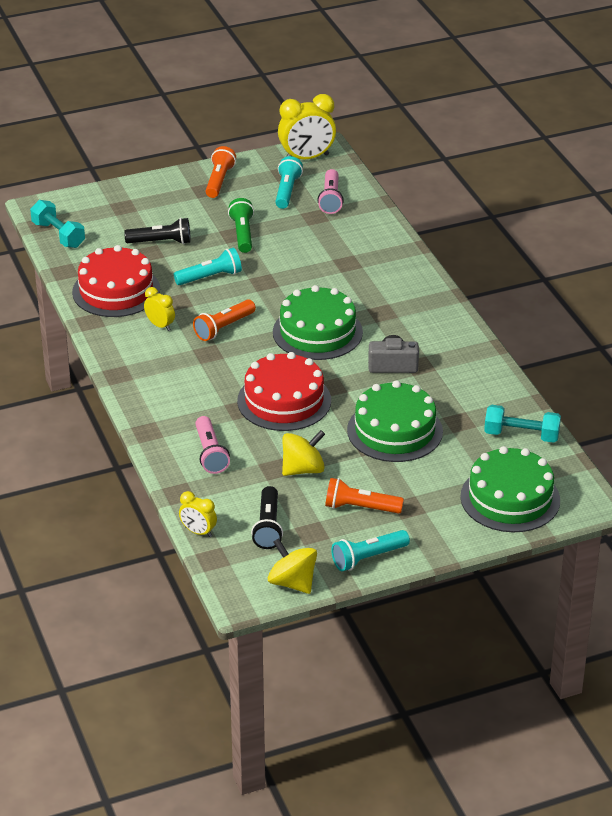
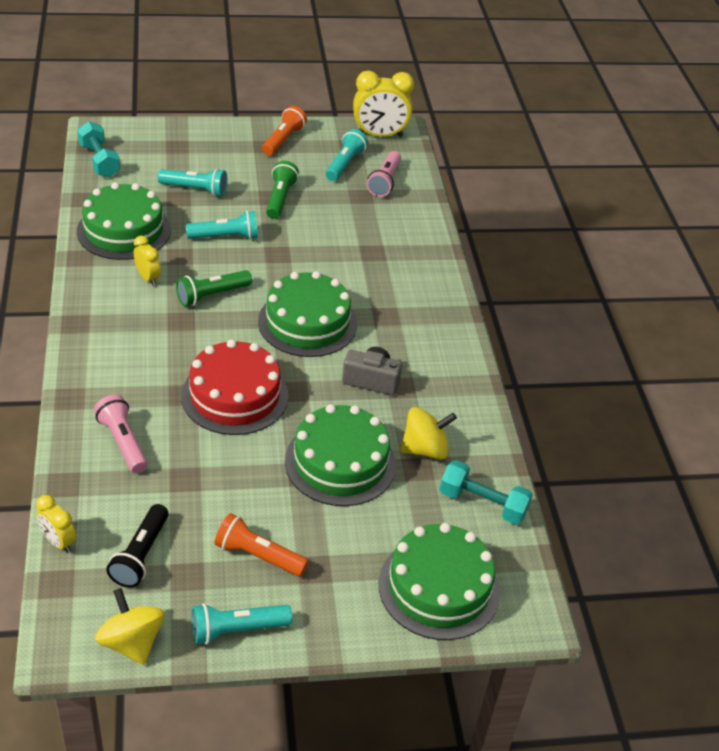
camera: 10 degrees right, 5 degrees up
(116, 291) = (124, 230): red cake -> green cake
(161, 242) = (195, 189): black flashlight -> turquoise flashlight
(210, 453) = (123, 442): pink flashlight -> pink flashlight turned 150 degrees clockwise
(223, 328) = (211, 295): orange flashlight -> green flashlight
(303, 469) = (216, 488): yellow spinning top -> yellow spinning top (425, 449)

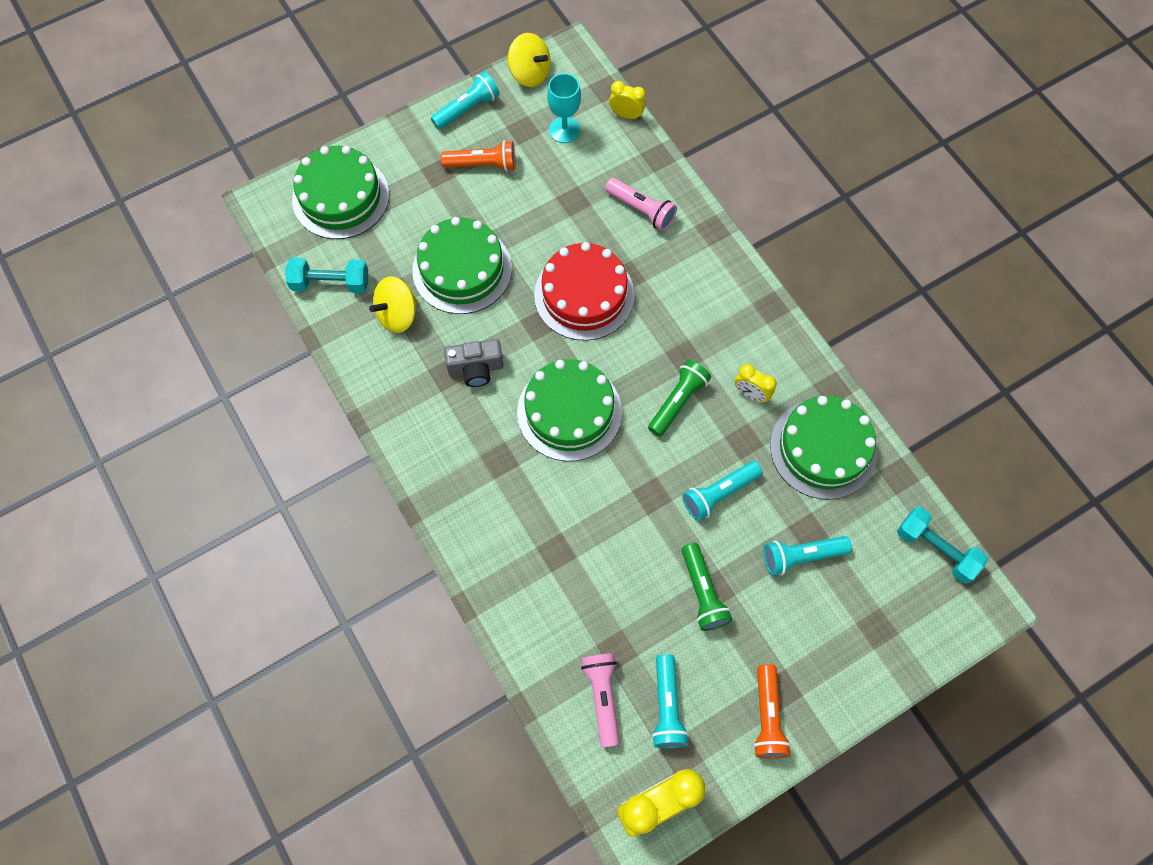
camera: 160 degrees right, 25 degrees up
(140, 555) = (564, 130): black flashlight -> turquoise goblet

